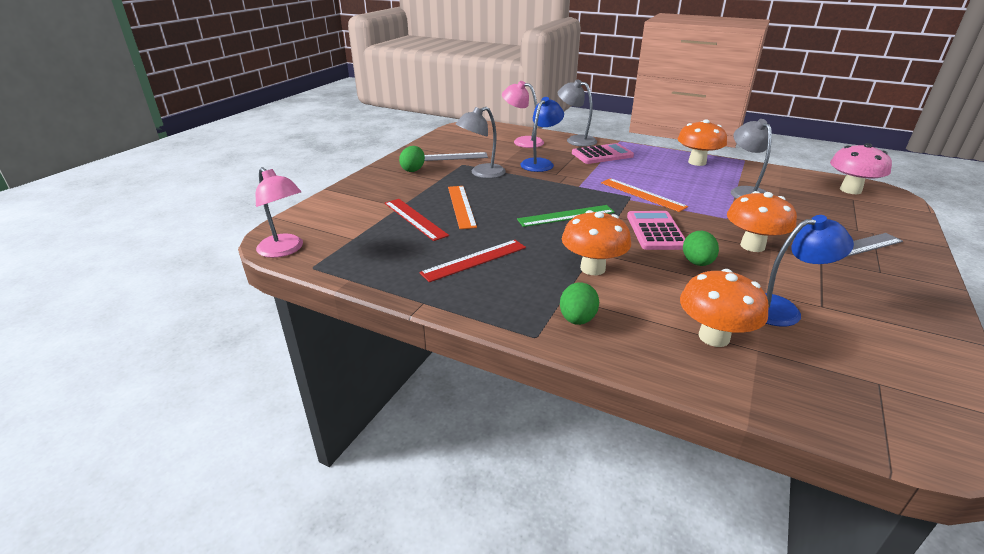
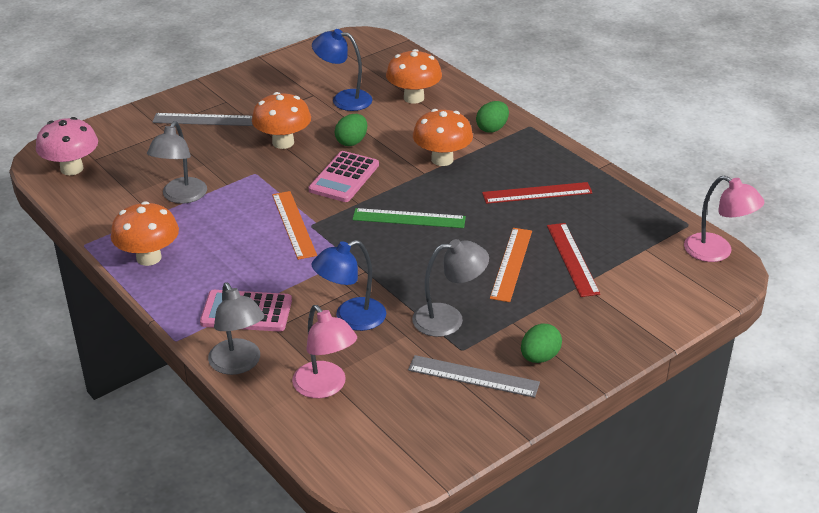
camera: 155 degrees left, 5 degrees up
(285, 250) = (717, 252): pink lamp -> pink lamp turned 150 degrees clockwise

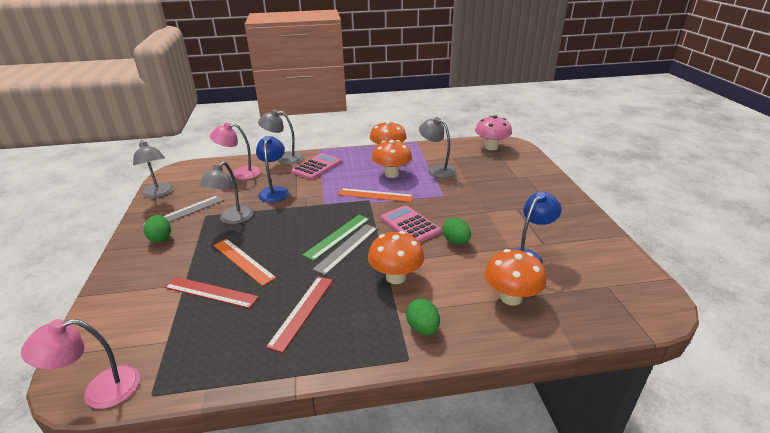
camera: 120 degrees right, 5 degrees down
(203, 120) = (526, 191): grey ruler -> grey ruler (346, 248)
(283, 142) = (475, 213): orange mushroom -> orange mushroom (392, 174)
(454, 442) = (159, 194): none -> grey lamp

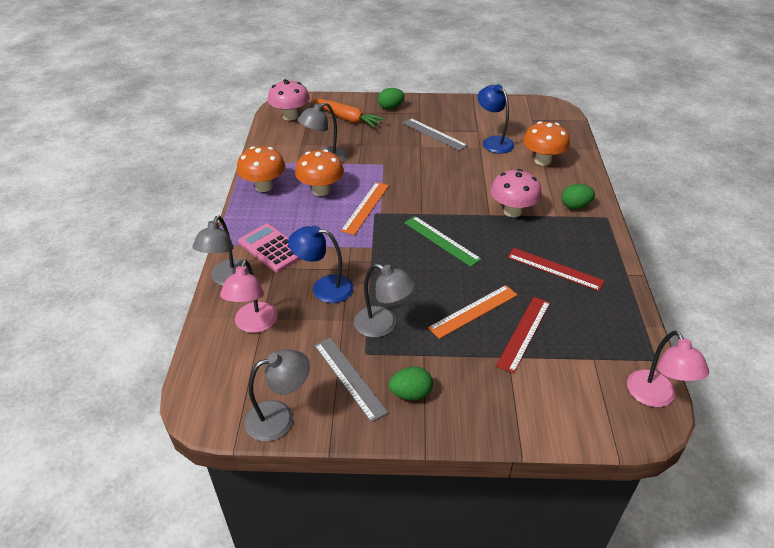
camera: 80 degrees left, 10 degrees up
(346, 248) = (463, 236): grey ruler -> grey ruler (434, 134)
(396, 277) = (512, 211): orange mushroom -> pink mushroom
(410, 225) = (432, 192): pink calculator -> none
(456, 241) = (465, 171): green egg -> green egg (390, 107)
(507, 170) = (347, 119): none -> orange carrot

